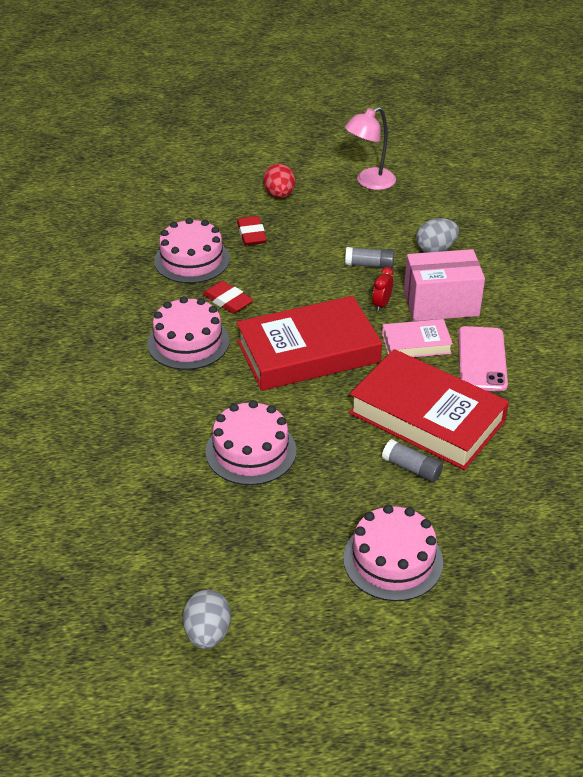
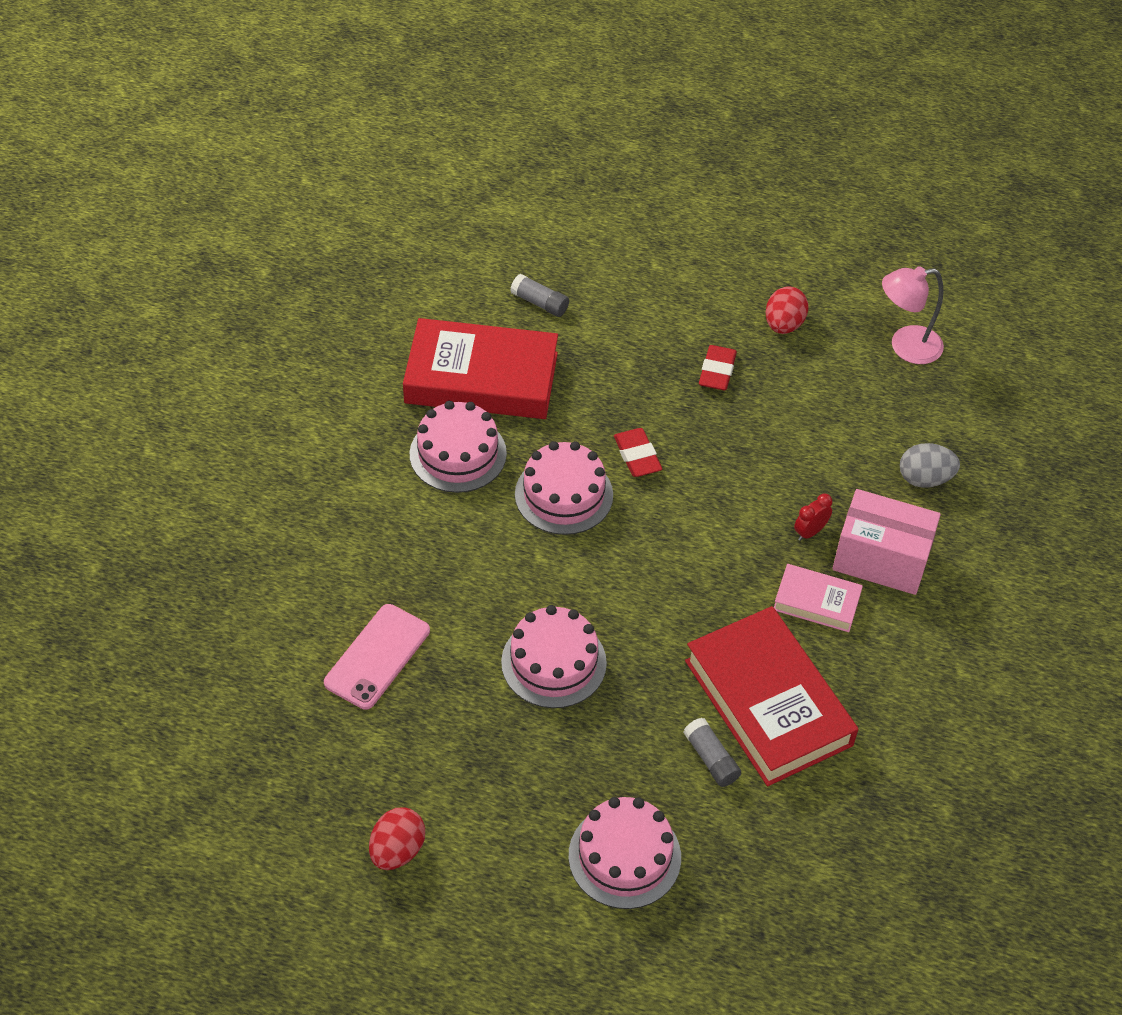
camera: 25 degrees right, 10 degrees up
(192, 260) = (628, 382): pink cake -> pink cake (458, 454)
(208, 633) = (397, 850): grey egg -> red egg
(308, 352) = (687, 562): red book -> red book (481, 378)
(369, 265) = (830, 470): grey glue stick -> grey glue stick (540, 303)
(481, 359) = (879, 654): pink phone -> pink phone (377, 656)

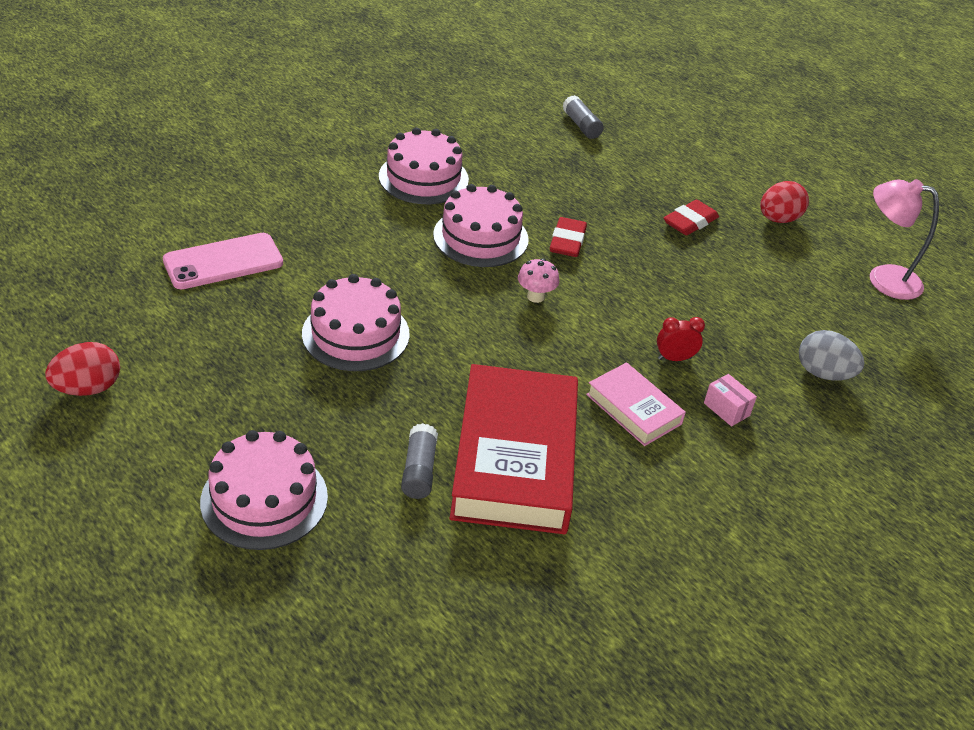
camera: 30 degrees right, 10 degrees down
(481, 378) = (490, 146): red book -> none
(659, 533) = (536, 296): none -> pink mushroom
(881, 559) = (726, 409): pink box -> pink box, size x0.41

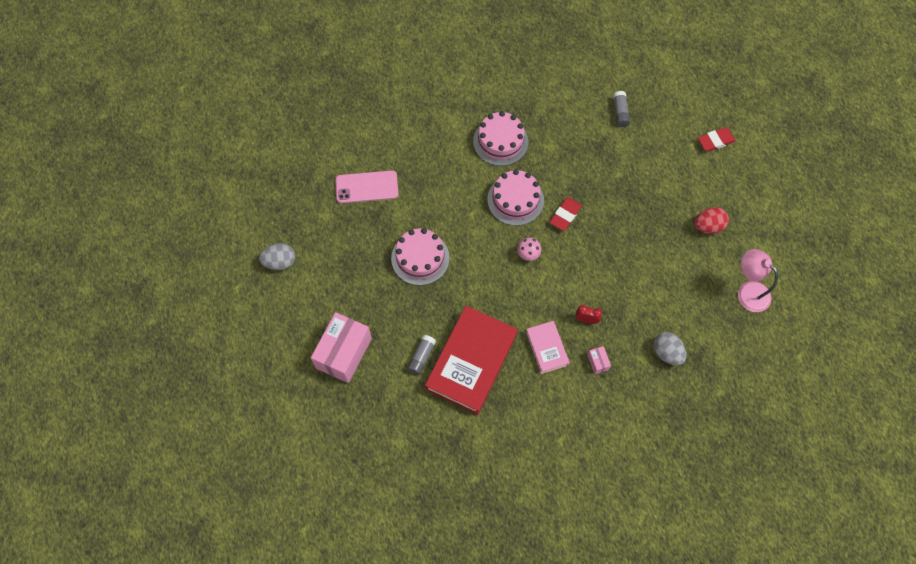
camera: 25 degrees right, 25 degrees up
(88, 388) = (280, 262): red egg -> grey egg
(264, 499) = (344, 353): pink cake -> pink box
(690, 222) = (649, 216): red eraser -> red eraser (715, 141)

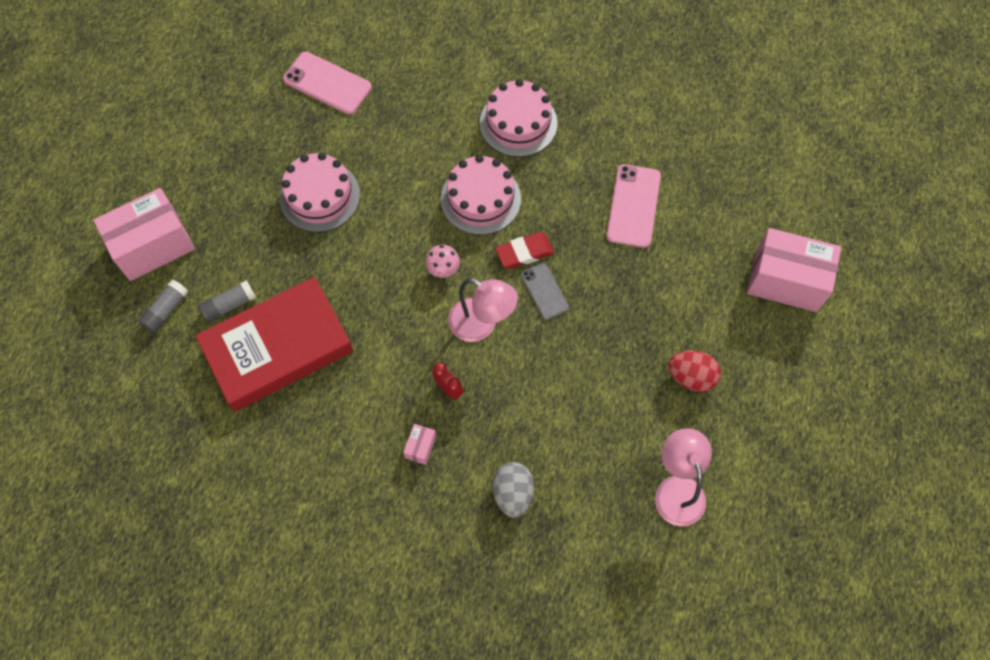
camera: 35 degrees right, 0 degrees up
(280, 262) = (171, 106): grey egg -> none
(547, 348) = (375, 390): pink book -> none
(575, 272) = (481, 325): none -> pink lamp
(594, 230) = (544, 291): none -> grey phone
(603, 150) = (633, 206): none -> pink phone
(620, 112) = (690, 175): grey glue stick -> grey glue stick (166, 310)
(715, 141) = (786, 281): red eraser -> pink box

